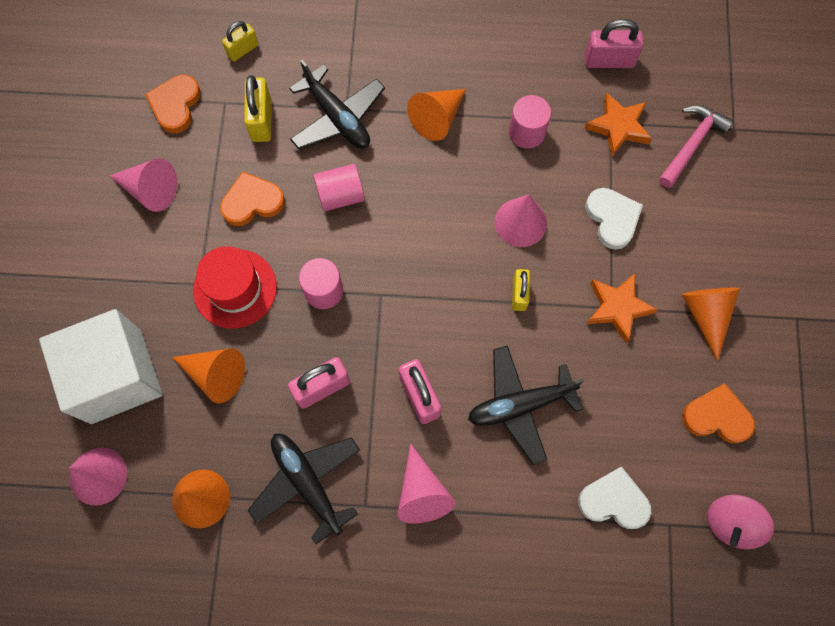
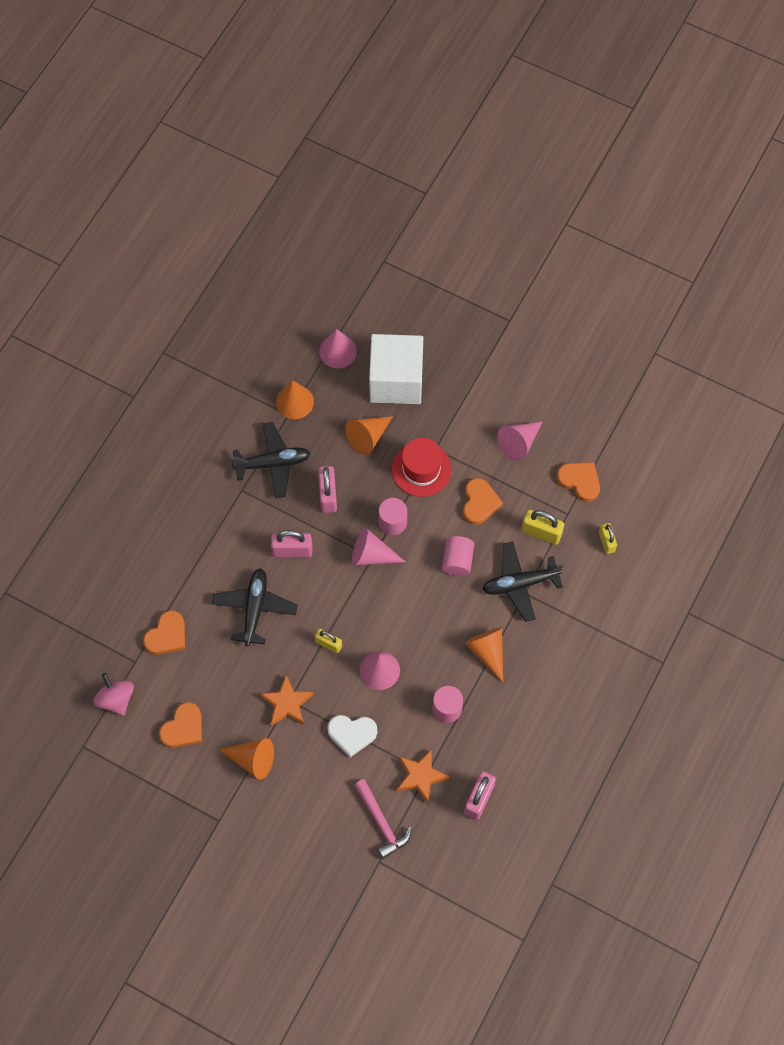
camera: 115 degrees right, 5 degrees down
(422, 493) = (232, 525): pink cone -> pink cone (371, 555)
(614, 501) = (167, 635): white heart -> orange heart

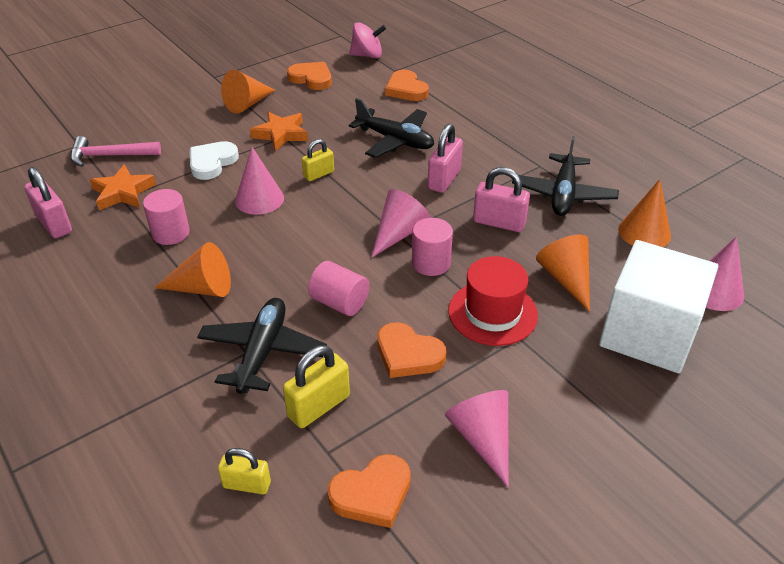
camera: 115 degrees right, 25 degrees down
(183, 728) = (311, 78): orange heart -> orange heart turned 150 degrees clockwise

